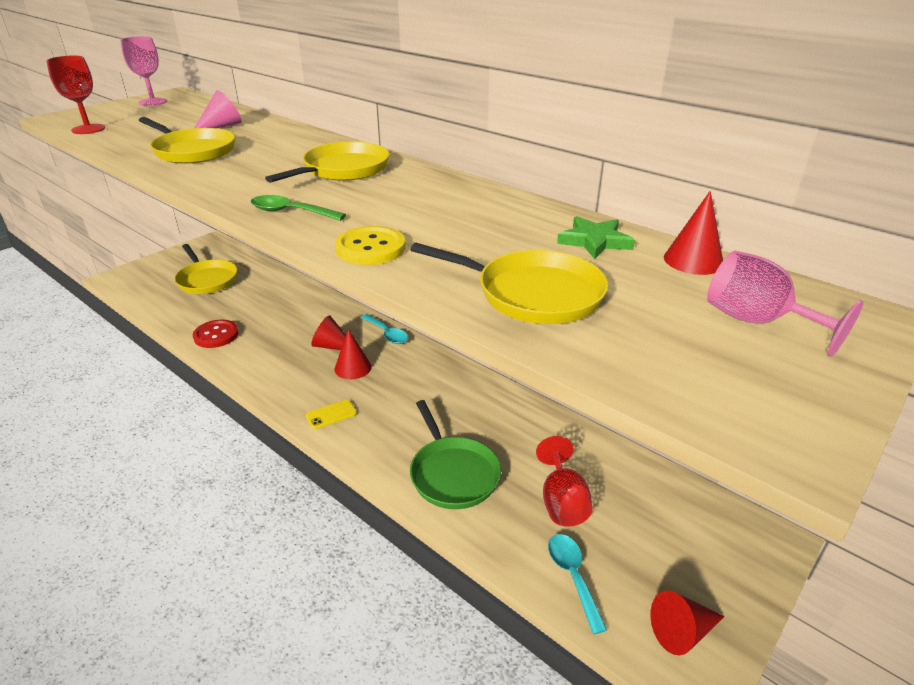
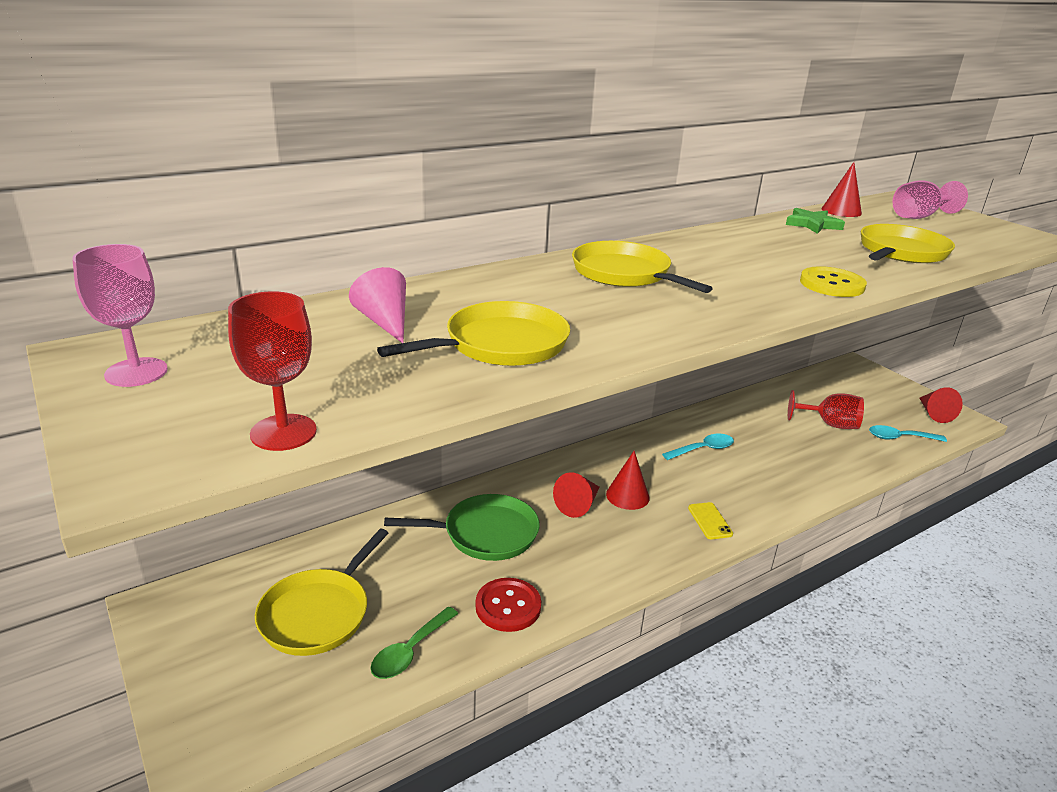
camera: 75 degrees left, 5 degrees down
(207, 280) = (318, 614): yellow pan -> yellow pan turned 135 degrees clockwise
(290, 212) = (746, 305): green spoon -> green spoon (410, 651)
(387, 334) = (567, 463): turquoise spoon -> turquoise spoon (703, 449)
(453, 474) = (800, 465): green pan -> green pan (486, 533)

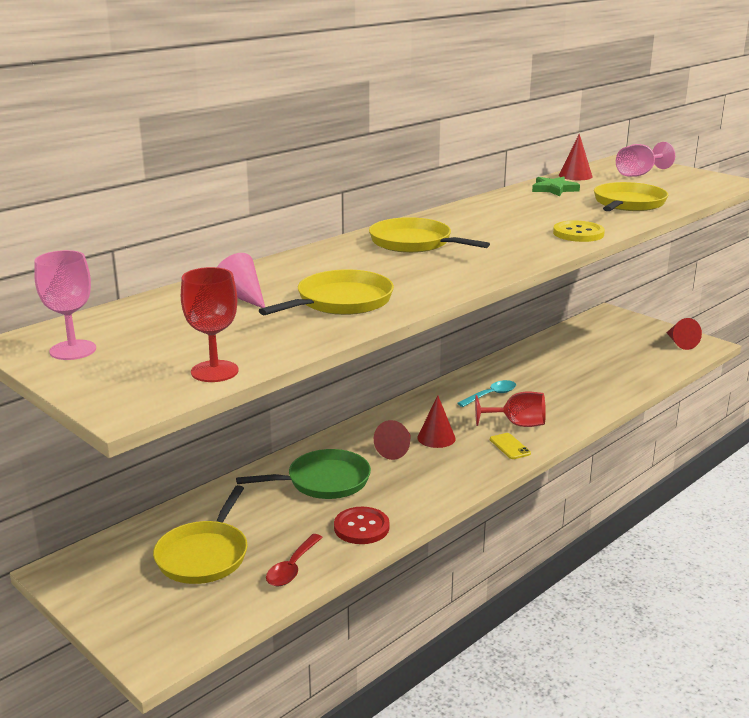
camera: 10 degrees left, 5 degrees down
(410, 651) = (292, 568): green spoon -> red spoon
(829, 424) = (594, 362): red goblet -> red goblet (517, 424)
(900, 438) = (654, 365): turquoise spoon -> none

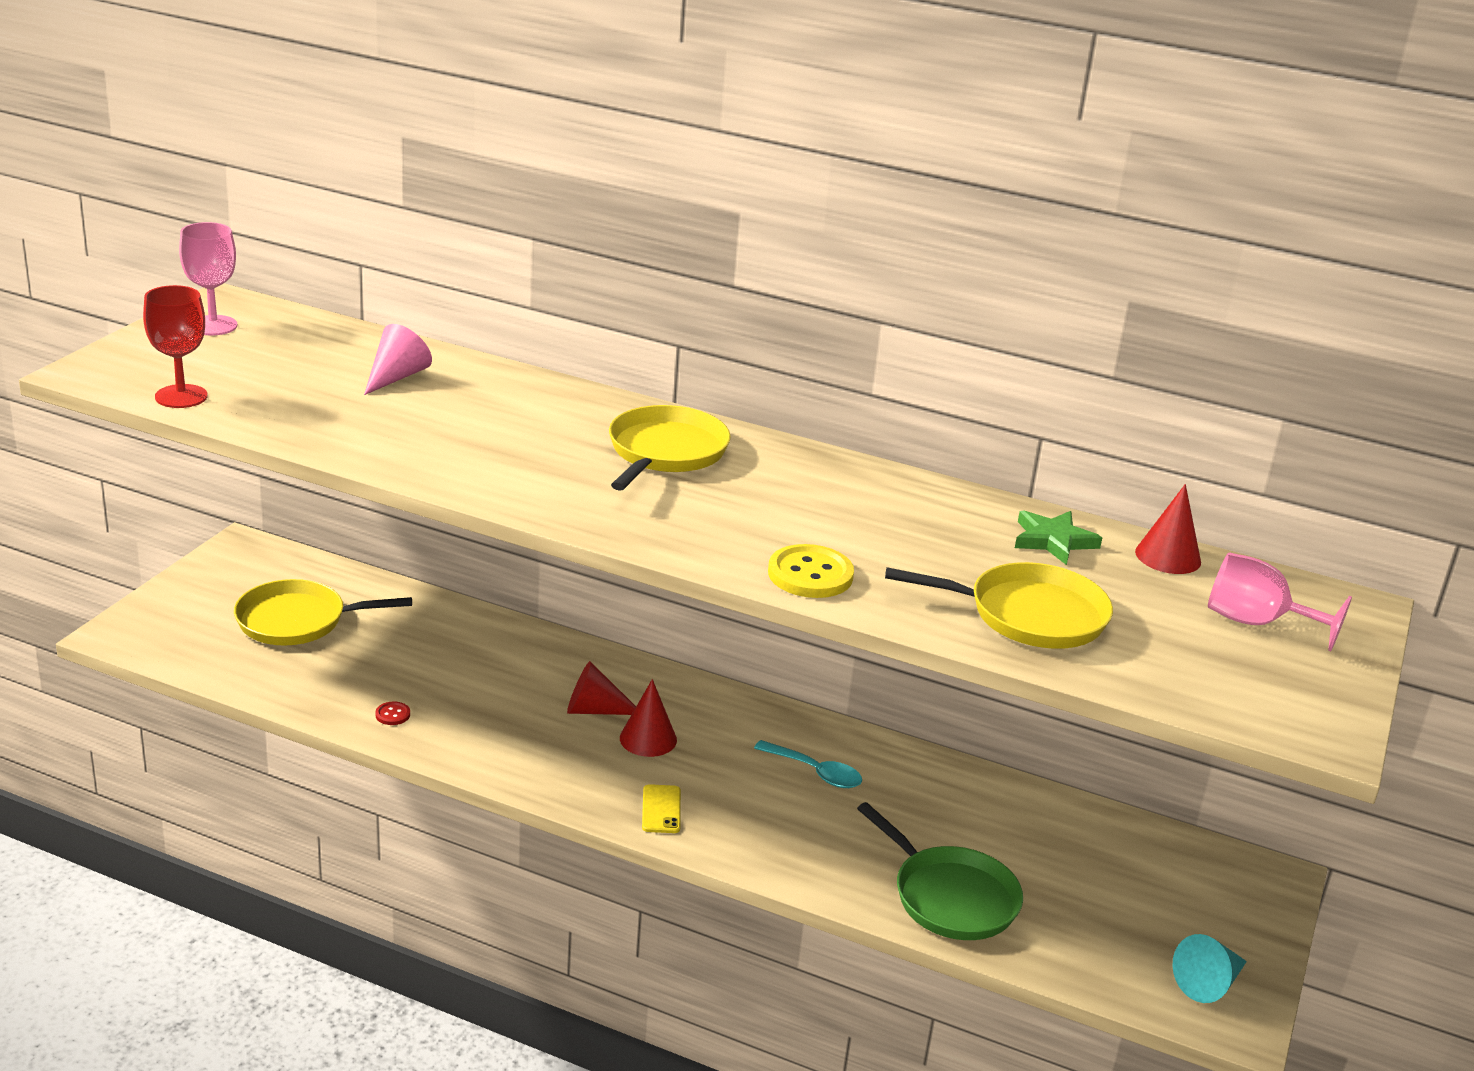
camera: 65 degrees right, 5 degrees up
(292, 568) = (292, 682): red spoon -> none
(324, 481) = (486, 668): green pan -> green pan (950, 897)
(341, 301) = (409, 432): yellow pan -> none
(361, 527) = (392, 714): red button -> red button, size x0.48
(510, 446) = (661, 809): yellow phone -> yellow phone turned 45 degrees counterclockwise
(517, 424) = (735, 809): red goblet -> none
(680, 343) = (1209, 983): red cone -> turquoise cone

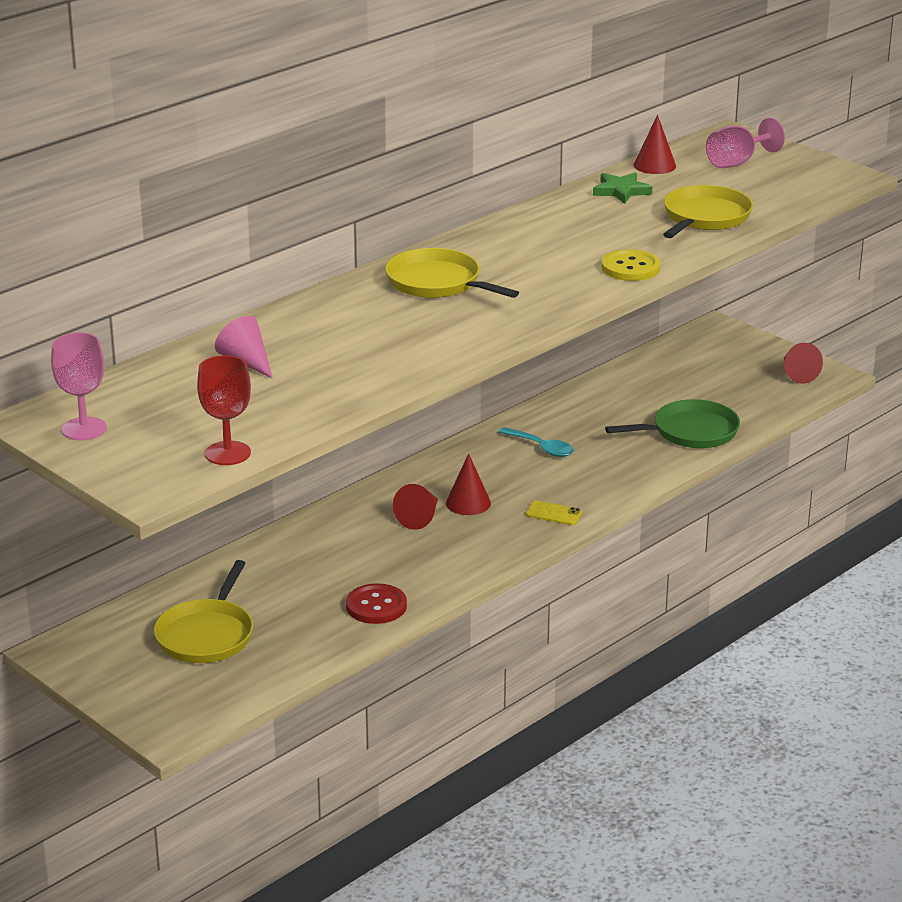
camera: 65 degrees left, 0 degrees up
(392, 714) = (376, 606): red button -> red button, size x2.09
(815, 772) = (541, 448): turquoise spoon -> turquoise spoon turned 75 degrees clockwise
(1209, 983) = (797, 374): turquoise cone -> red cone

